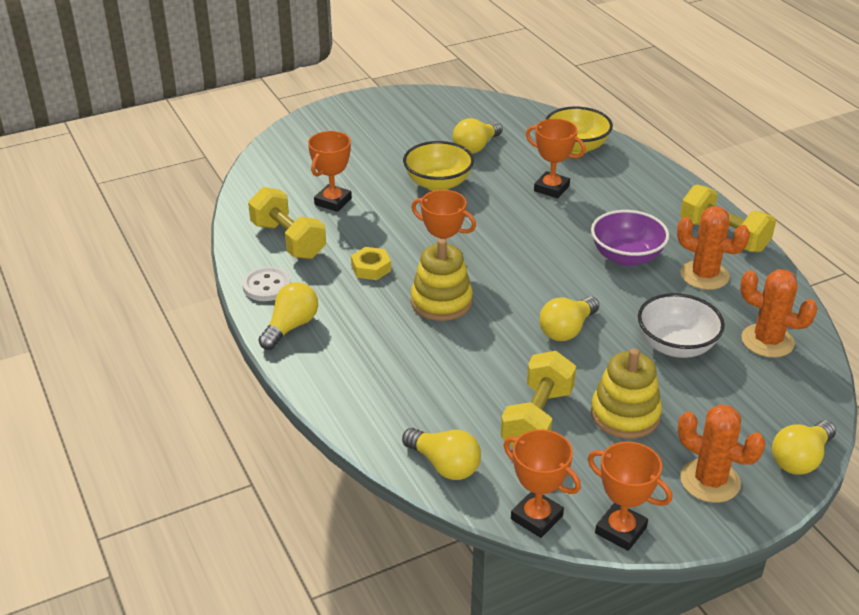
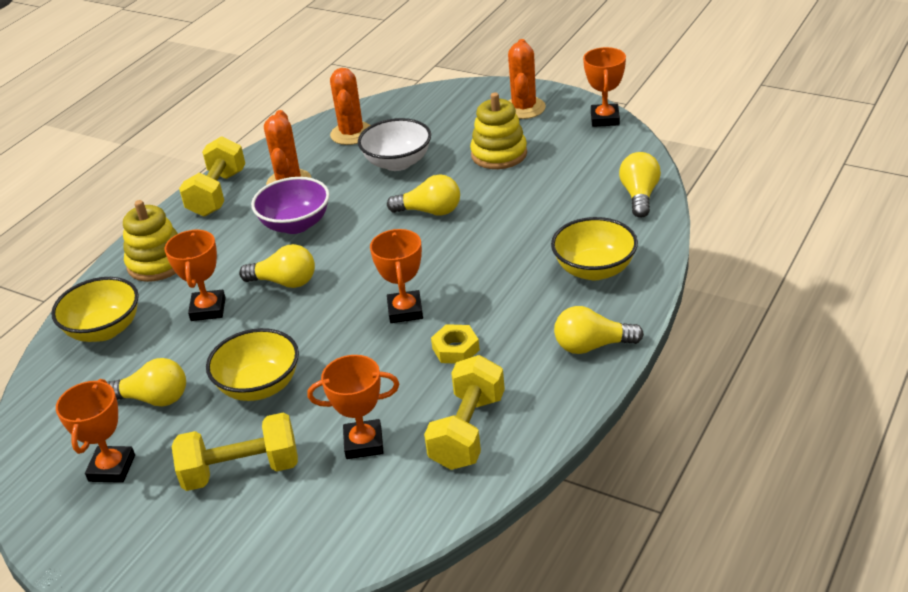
camera: 120 degrees left, 0 degrees up
(267, 286) = (555, 397): white button -> none
(373, 375) = (594, 269): none -> yellow bowl
(441, 302) = (461, 284): yellow stacking toy -> yellow stacking toy (157, 263)
(536, 517) = (635, 146): orange trophy -> orange trophy (112, 468)
(537, 419) = (547, 182): yellow dumbbell -> yellow dumbbell (241, 471)
(800, 459) = (466, 90): yellow light bulb -> yellow light bulb (285, 282)

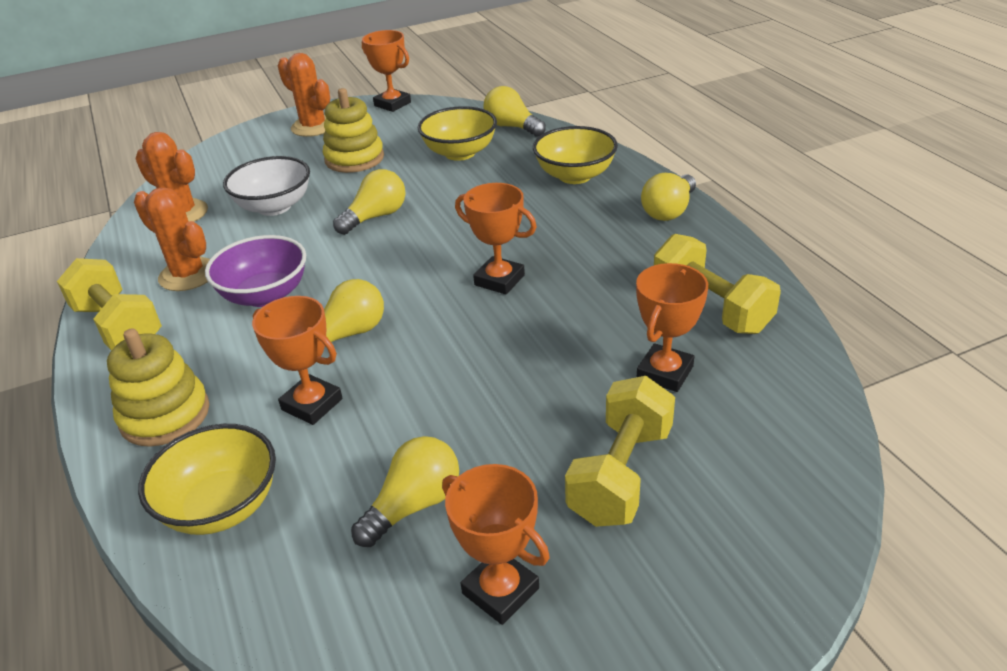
camera: 55 degrees left, 0 degrees up
(259, 386) = (495, 412): yellow bowl -> yellow bowl (460, 153)
(455, 349) = (590, 273): yellow nut -> none

